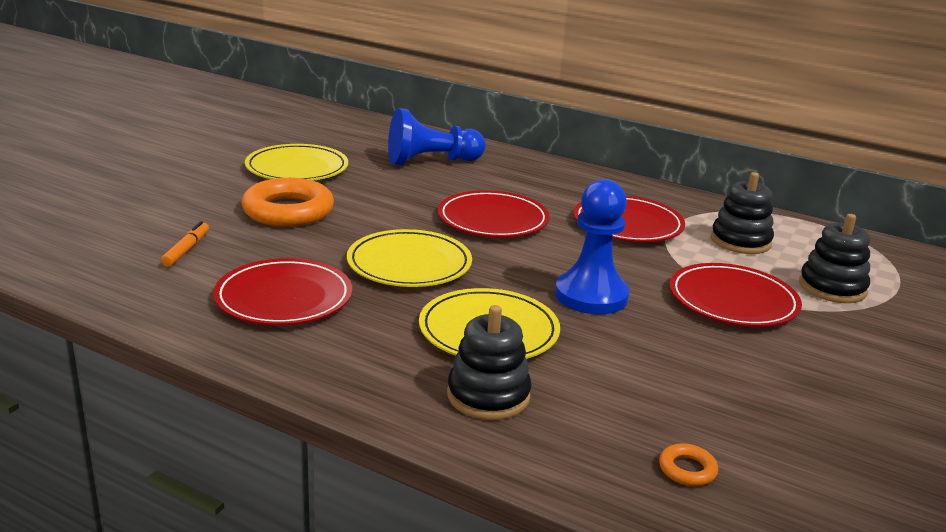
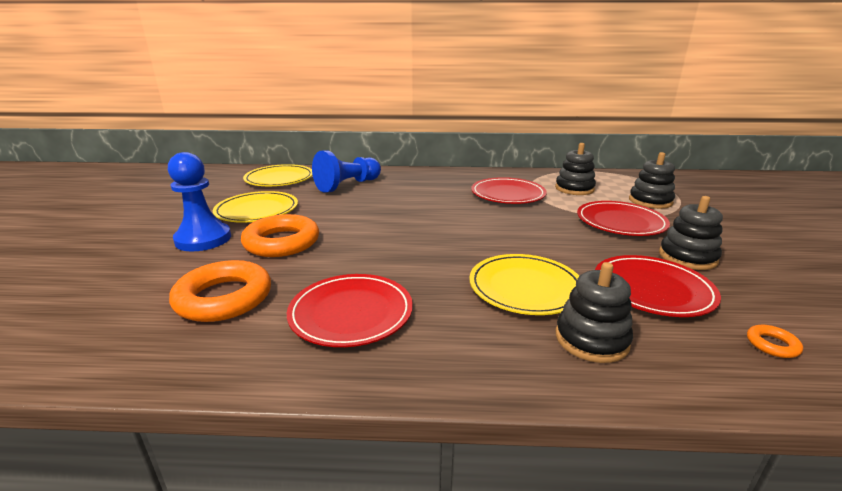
camera: 25 degrees left, 0 degrees up
(186, 250) = (224, 298): orange marker -> orange ring
(409, 264) = (414, 256): yellow plate -> yellow plate (279, 179)
(493, 219) = (430, 211): red plate -> red plate (652, 289)
(591, 296) = (549, 242): blue pawn -> blue pawn (203, 239)
(752, 365) = (687, 257): none -> black stacking toy

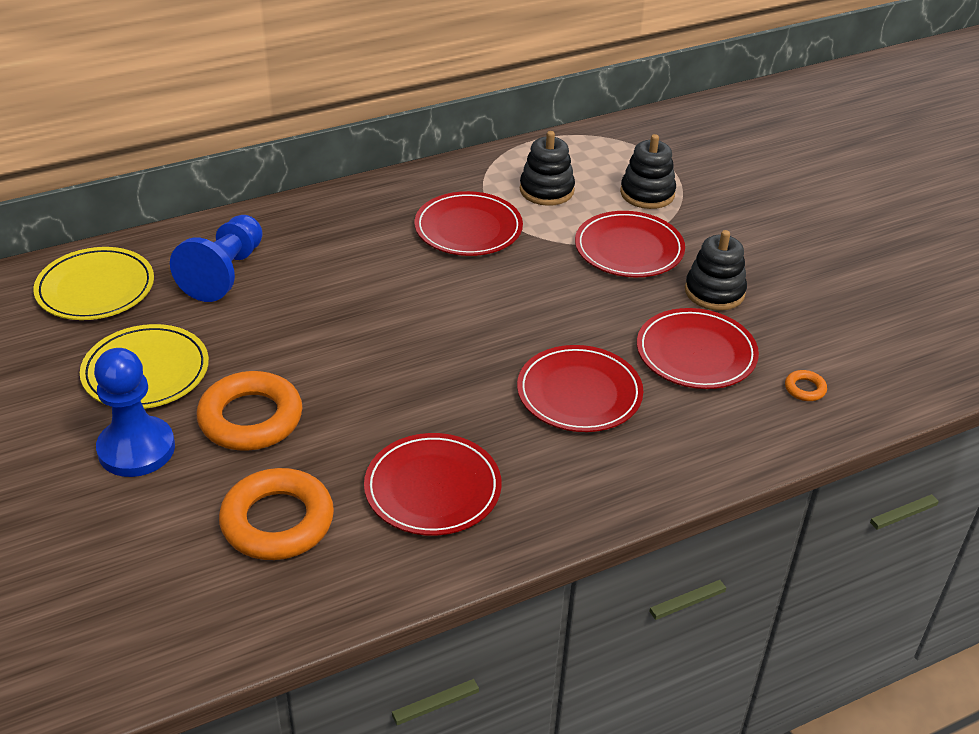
camera: 30 degrees left, 15 degrees up
(525, 288) = (579, 393): yellow plate -> red plate
(591, 339) = (666, 436): black stacking toy -> none

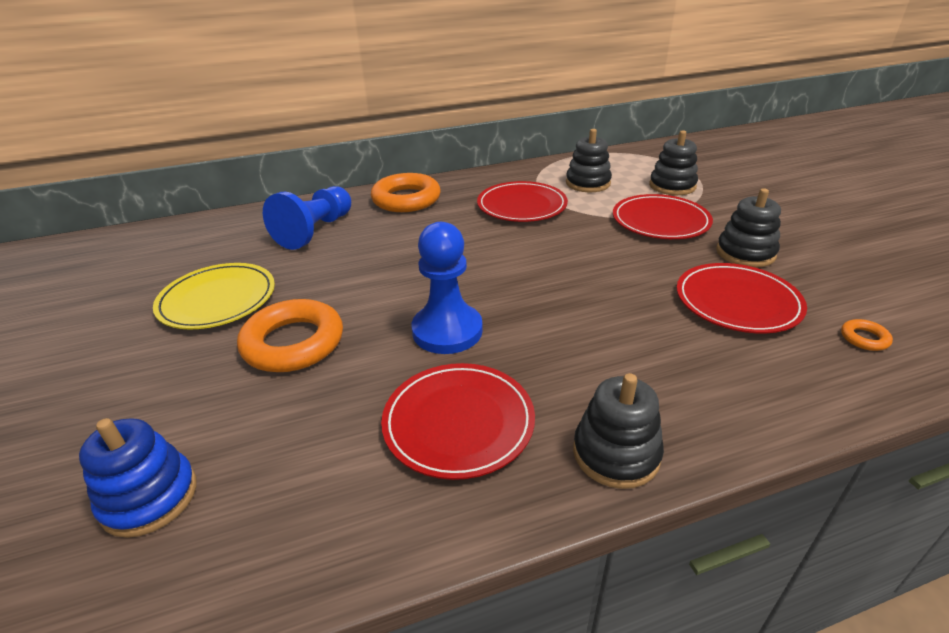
camera: 10 degrees right, 5 degrees down
(95, 288) = (209, 239): yellow plate -> none
(136, 449) = (175, 366): blue pawn -> blue pawn (447, 331)
(176, 567) = (149, 497): none -> blue stacking toy
(277, 521) = (281, 449): orange ring -> orange ring (406, 199)
(571, 507) = (616, 453): none -> black stacking toy
(579, 393) = (620, 333): red plate -> none

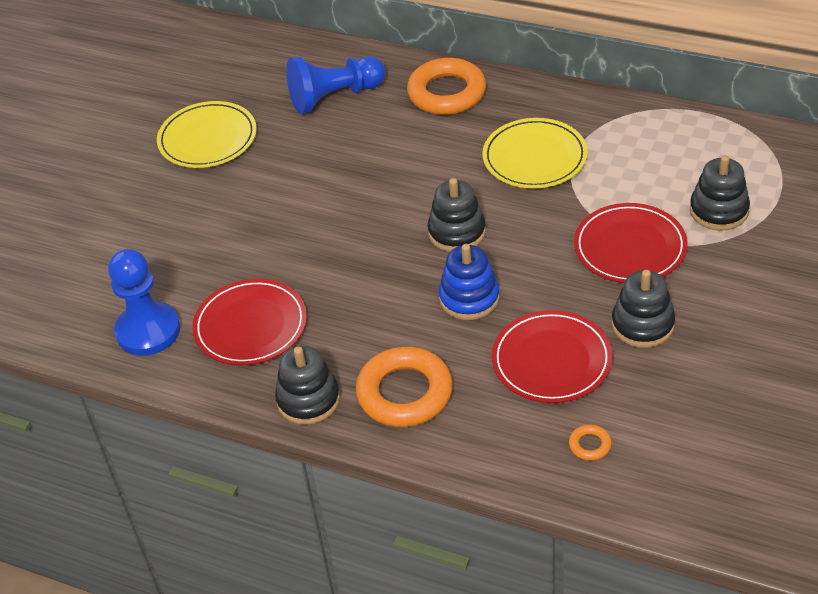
camera: 45 degrees right, 10 degrees up
(149, 497) = (72, 271): blue stacking toy -> blue stacking toy (469, 298)
(293, 343) = (219, 208): orange ring -> orange ring (405, 393)
(447, 331) = (319, 256): blue pawn -> blue pawn (148, 331)
(521, 206) = (534, 157): red plate -> yellow plate
(588, 183) = (640, 160): black stacking toy -> black stacking toy (457, 232)

